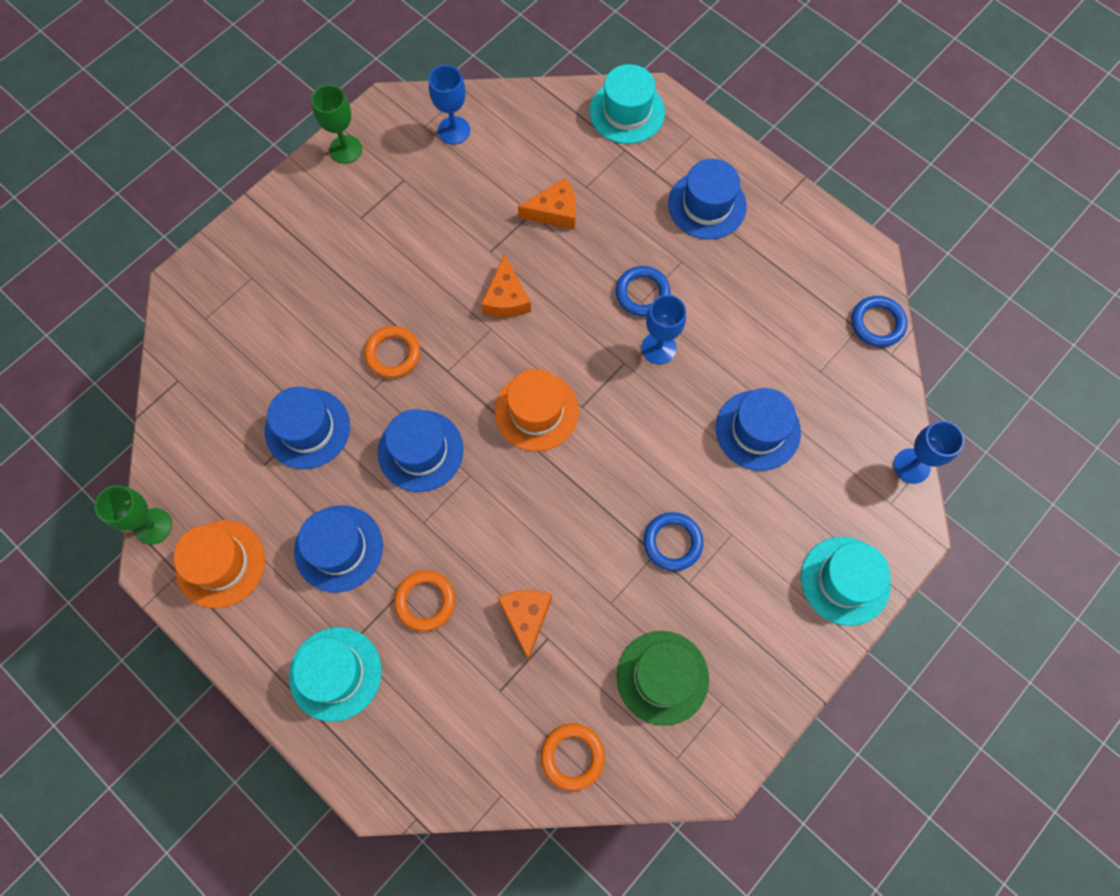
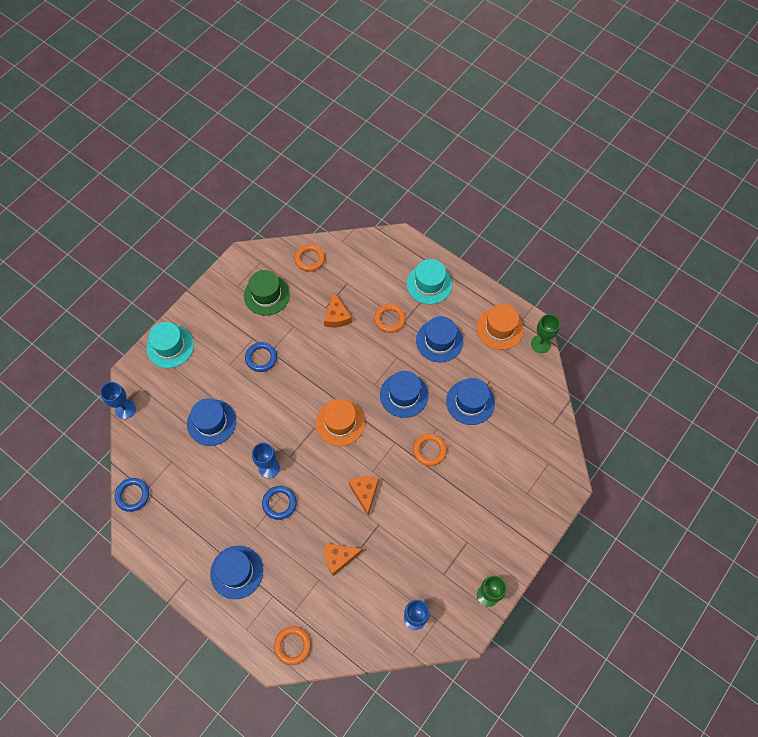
camera: 175 degrees right, 5 degrees down
(627, 112) = (292, 645): turquoise hat -> orange ring

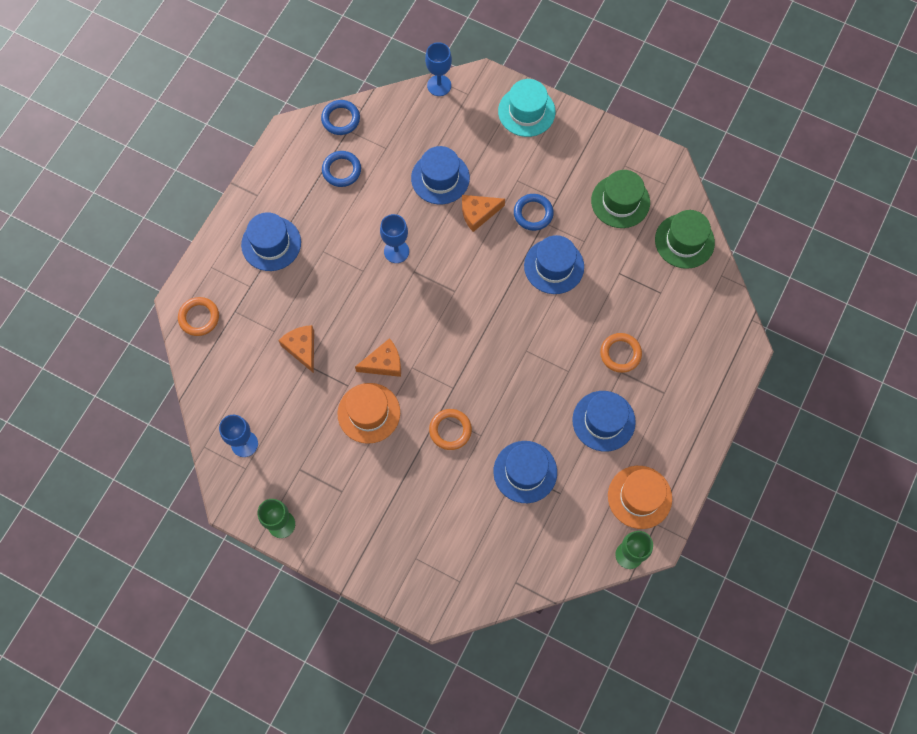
camera: 80 degrees right, 5 degrees up
(279, 503) = (356, 271): blue ring -> blue ring (341, 170)
(309, 259) = (684, 241): orange ring -> green hat
(337, 316) = (610, 289): orange cheese -> orange cheese (478, 213)
(340, 423) = (466, 319): orange hat -> orange hat (369, 413)
(404, 395) = (518, 388): blue hat -> blue hat (554, 266)
(429, 284) = (685, 395): turquoise hat -> none

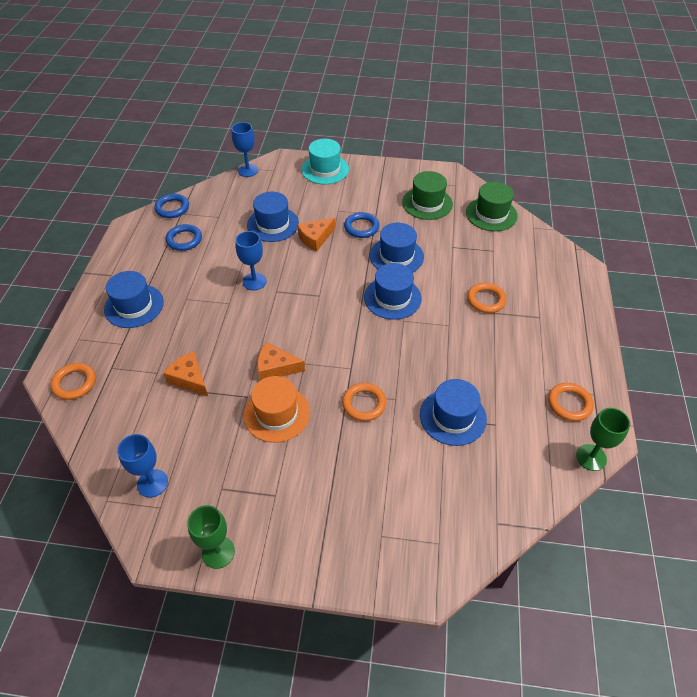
camera: 20 degrees left, 20 degrees down
(384, 363) = (276, 368): orange cheese -> orange cheese turned 135 degrees counterclockwise
(603, 421) = (501, 353): blue hat -> blue hat (392, 298)
(639, 497) = (569, 404): orange hat -> orange ring

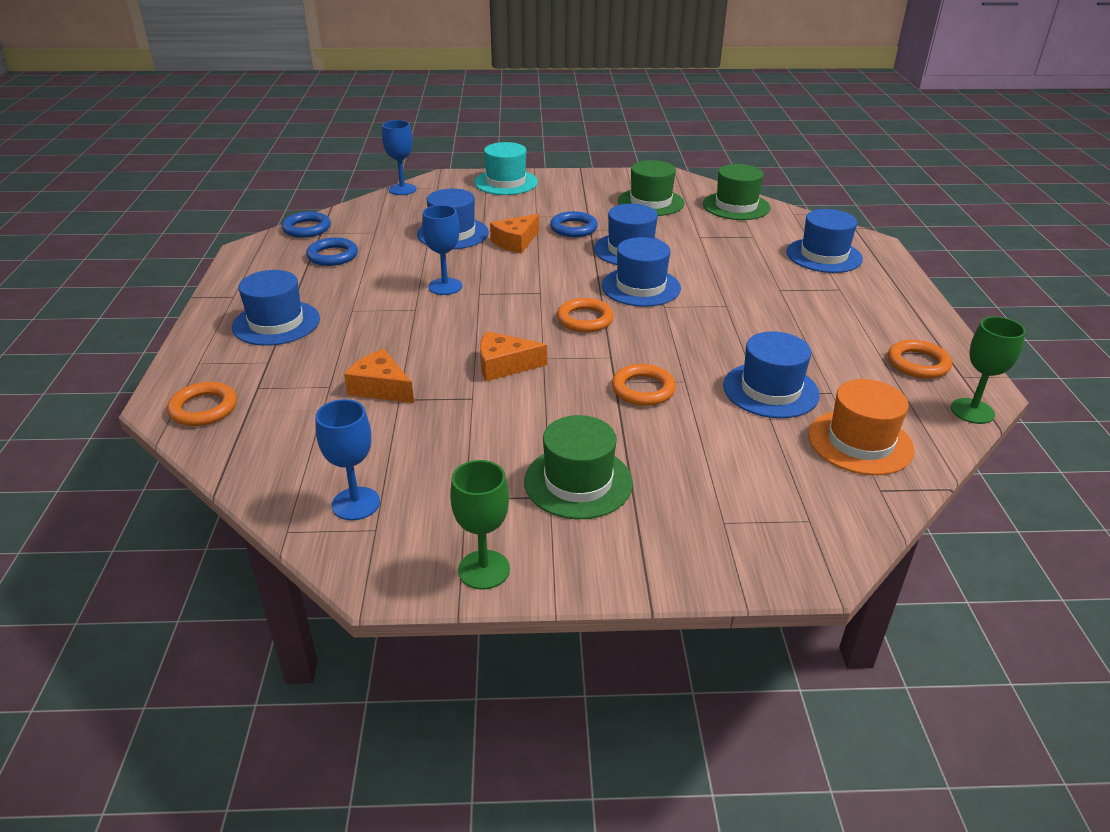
camera: 10 degrees left, 15 degrees down
(277, 413) = (522, 411): orange hat -> orange hat (860, 442)
(296, 485) = (578, 482): none -> green hat
(486, 300) = (764, 279): orange ring -> orange ring (585, 319)
(540, 278) = (824, 255): none -> blue hat

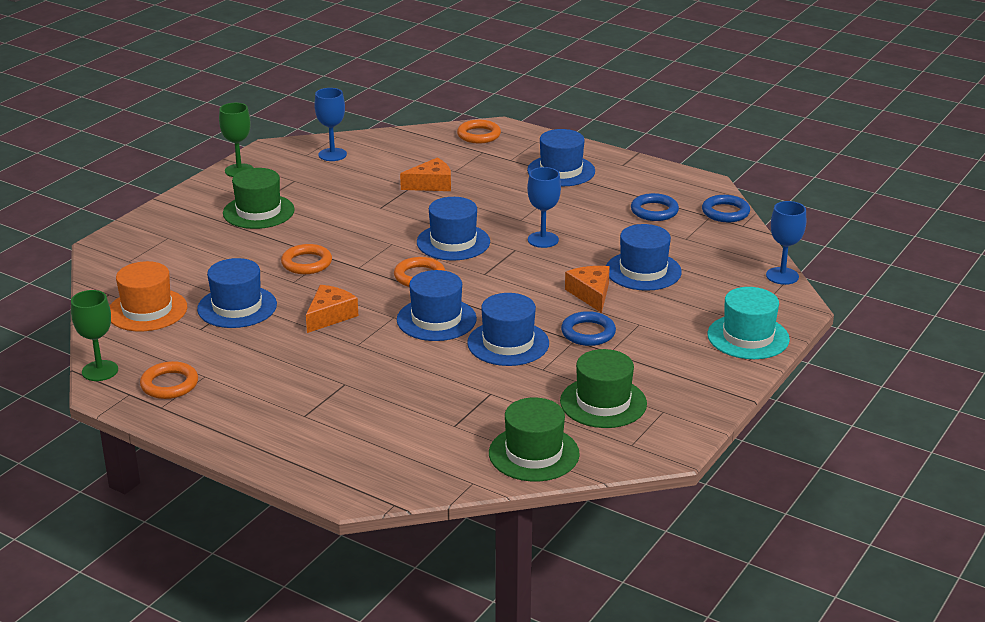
camera: 125 degrees right, 5 degrees down
(504, 365) = (401, 228): orange cheese -> orange cheese (330, 316)
(824, 255) = (366, 444): blue hat -> blue hat (453, 242)

